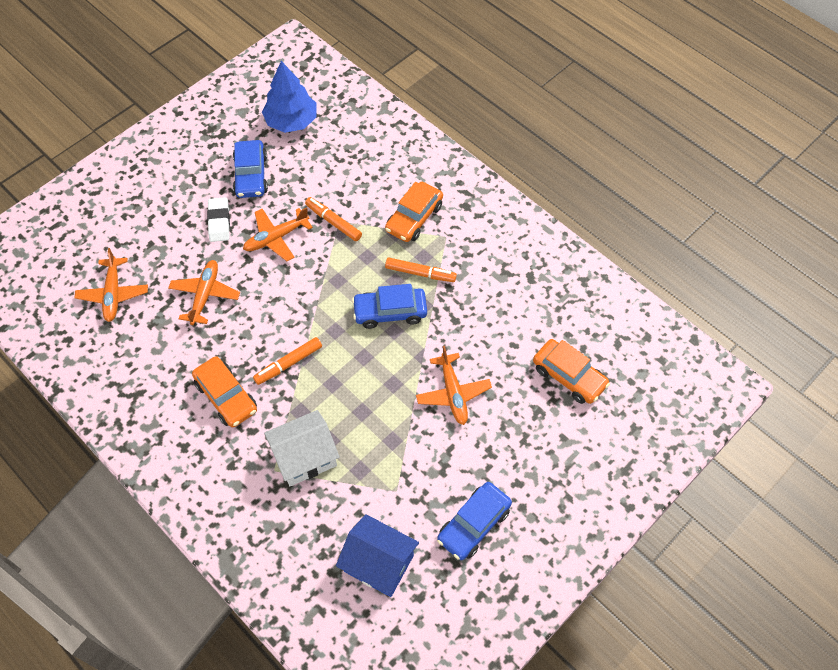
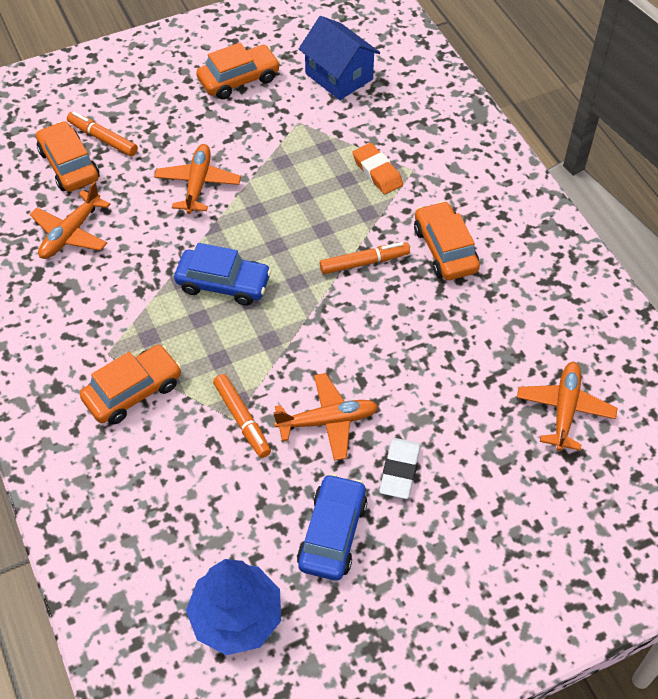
camera: 160 degrees left, 5 degrees down
(205, 295) = (443, 372): orange plane -> orange plane (70, 233)
(305, 457) = (377, 172): white house -> orange eraser
(420, 273) = (164, 317): orange marker -> orange marker (103, 138)
(474, 524) = (239, 79): blue car -> orange car

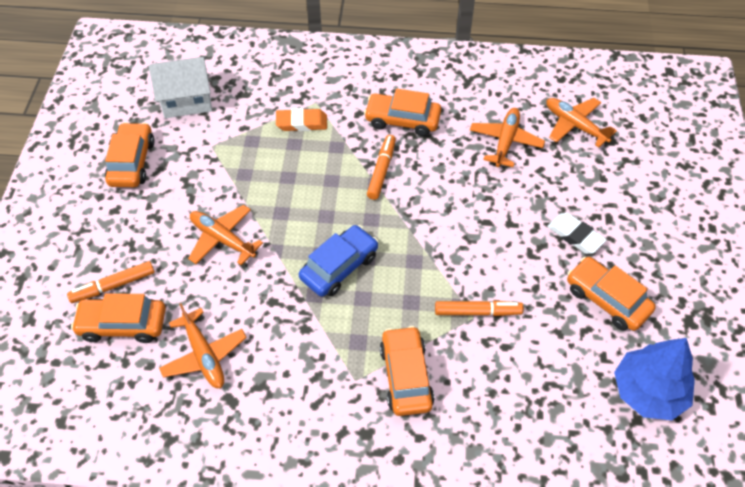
camera: 60 degrees left, 0 degrees up
(328, 421) = (510, 258): orange plane -> orange plane (505, 141)
(332, 533) = (607, 299): blue car -> orange car
(339, 76) = (186, 100): blue house -> white house

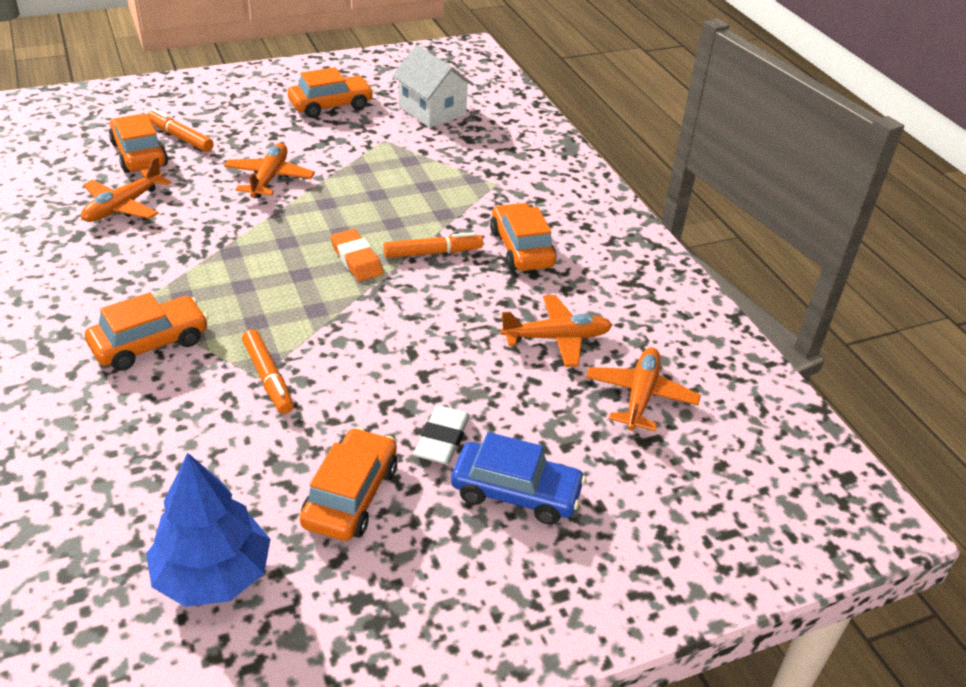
camera: 60 degrees right, 15 degrees down
(301, 123) = (459, 183): orange eraser -> orange eraser (356, 259)
(339, 267) = (276, 258): blue car -> blue car (516, 492)

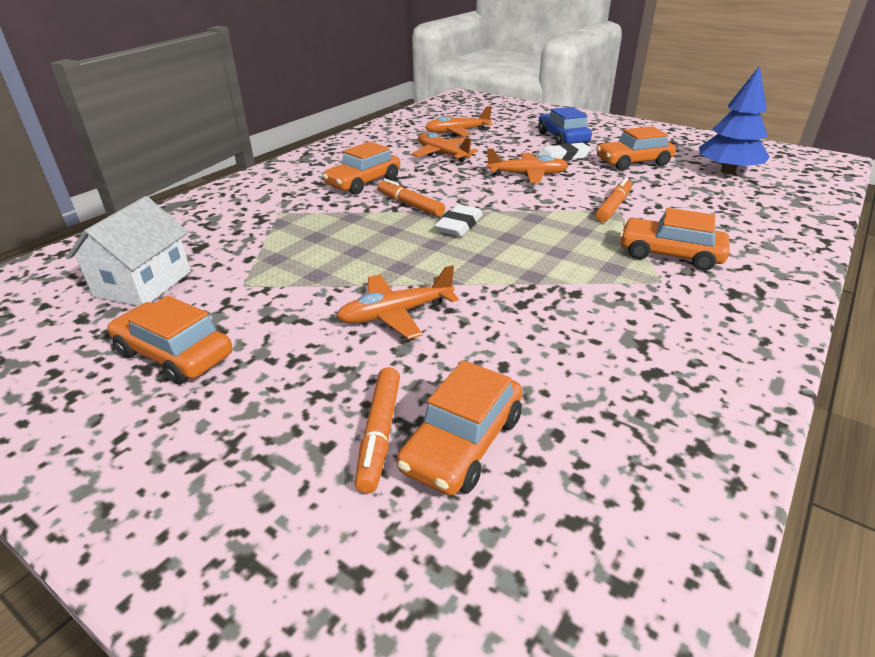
camera: 120 degrees left, 5 degrees down
(123, 206) = (569, 376): orange plane -> orange plane (527, 175)
(356, 259) = (459, 225): orange eraser -> white eraser

